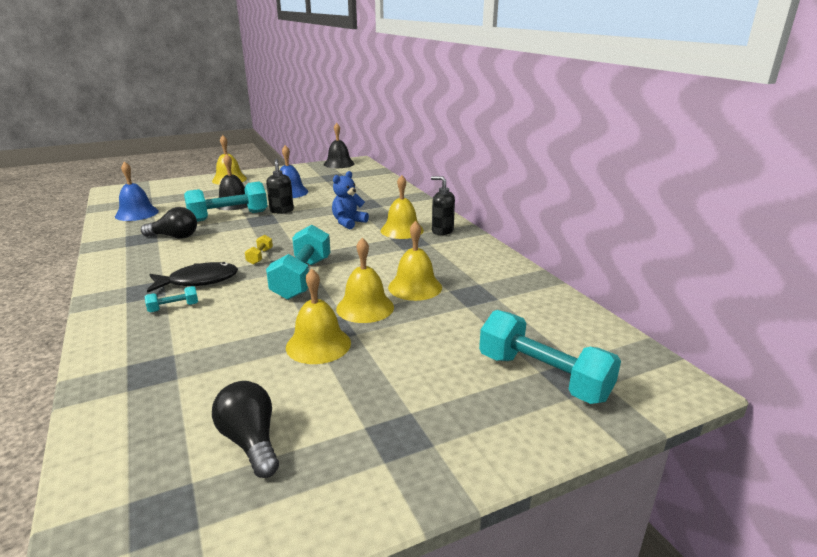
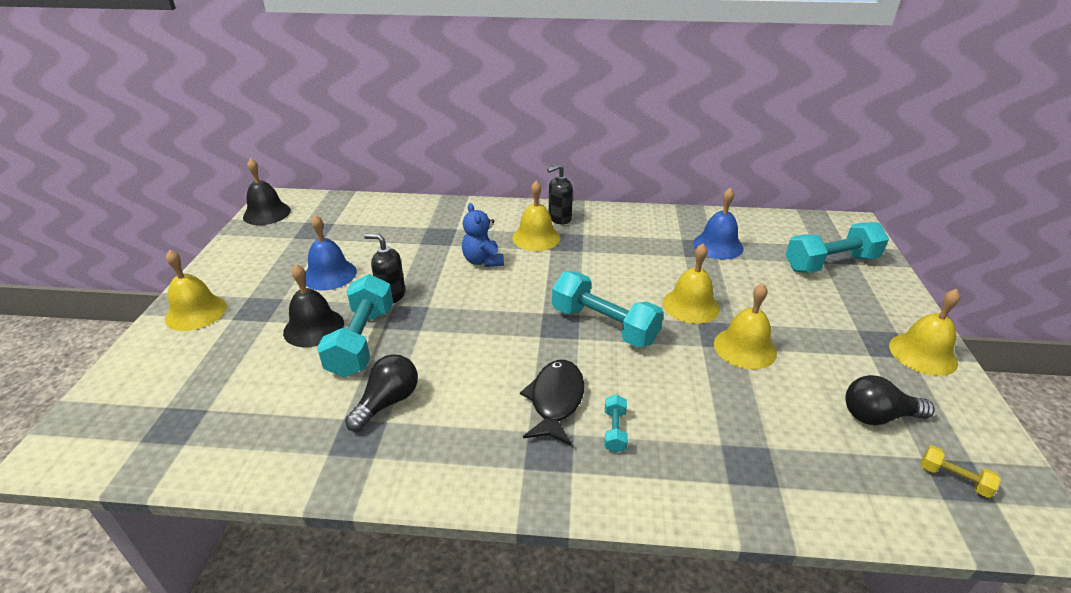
camera: 60 degrees left, 10 degrees up
(137, 213) = (235, 432): blue bell -> blue bell (718, 245)
(260, 256) = (523, 341): yellow dumbbell -> yellow dumbbell (953, 479)
(415, 287) = (668, 269): yellow bell -> yellow bell (923, 354)

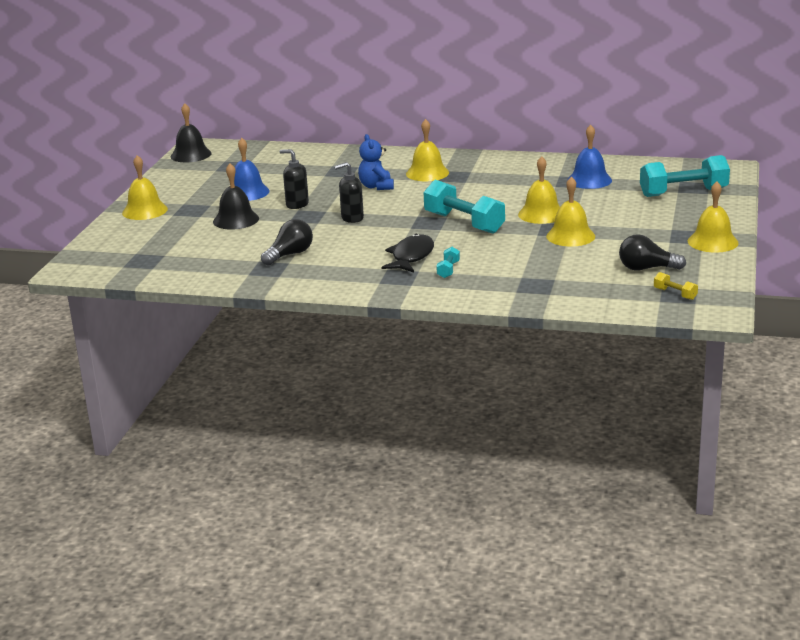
camera: 10 degrees right, 10 degrees down
(362, 341) = (272, 227): turquoise dumbbell -> none
(559, 219) = (453, 161): black soap dispenser -> black soap dispenser (352, 218)

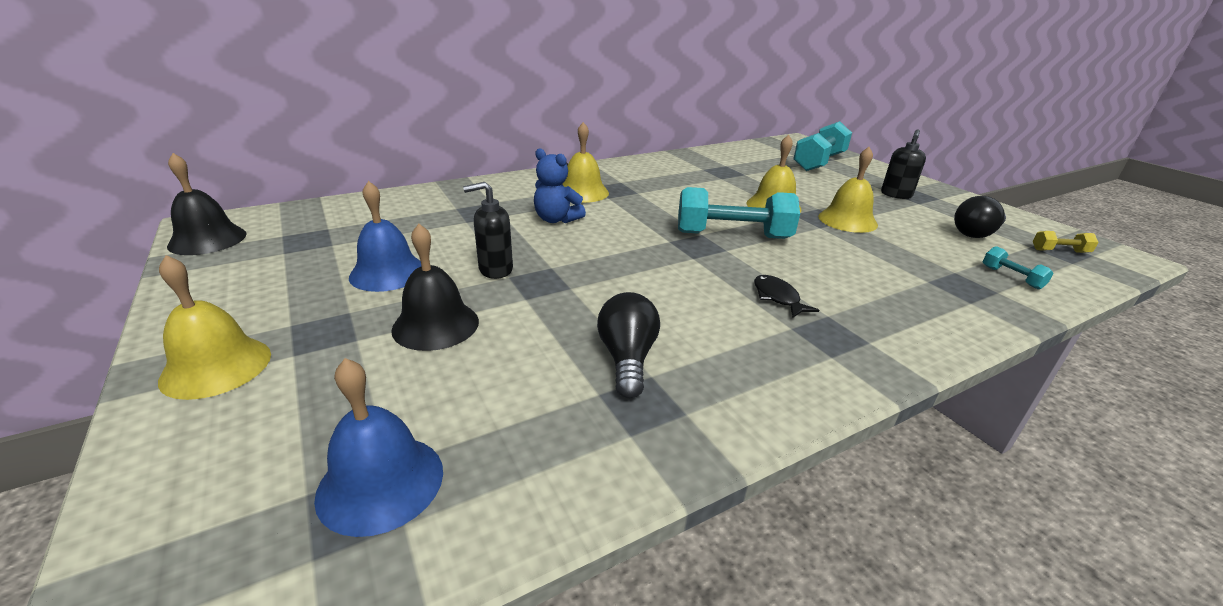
camera: 45 degrees left, 5 degrees up
(352, 218) = (603, 267): black soap dispenser -> black soap dispenser (896, 195)
(411, 257) = (777, 298): black fish -> black fish, size x0.62
(448, 270) = (852, 301): turquoise dumbbell -> turquoise dumbbell (1011, 277)
(589, 180) = (734, 167): blue bell -> blue bell (381, 483)
(713, 242) = (941, 195): yellow bell -> none

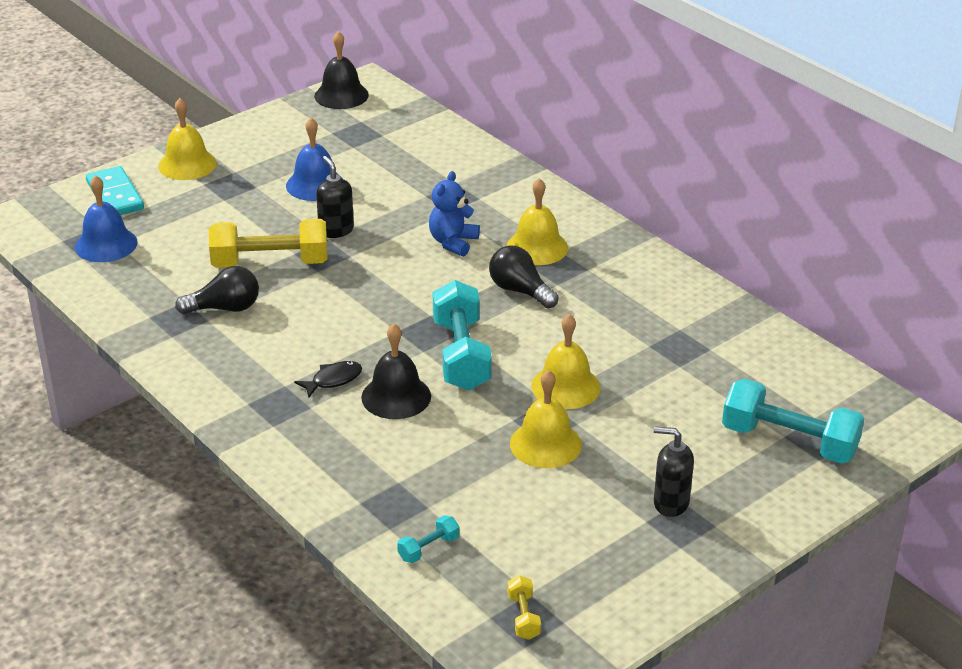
camera: 80 degrees right, 5 degrees up
(218, 461) = (115, 195): none -> turquoise domino
(435, 325) = (248, 224): black bell -> black bell (396, 396)
(538, 316) = (270, 263): none -> yellow dumbbell
(976, 233) = (553, 552): black light bulb -> black light bulb (520, 291)

